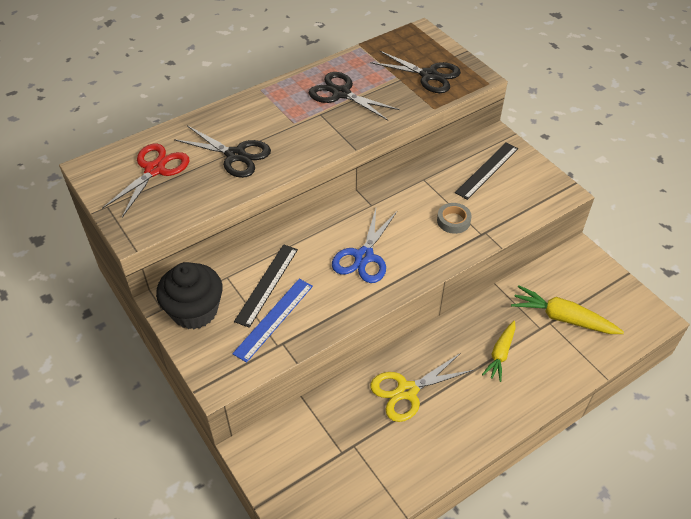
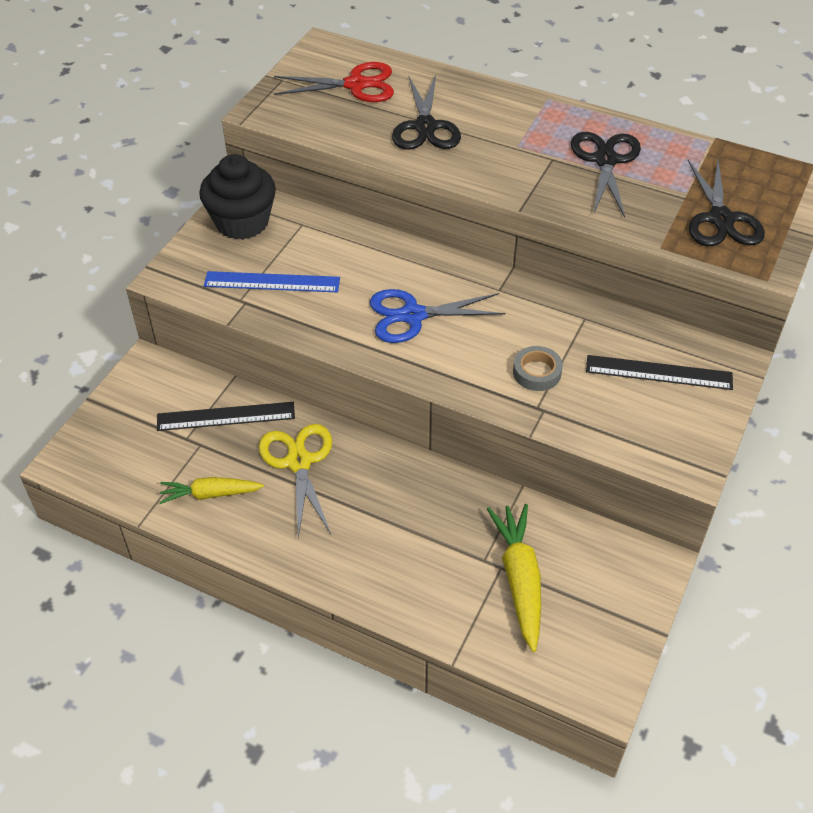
camera: 60 degrees right, 0 degrees up
(267, 284) = (314, 257): black ruler -> black ruler (226, 416)
(407, 391) = (299, 462): yellow scissors -> yellow scissors turned 45 degrees clockwise
(500, 354) = (412, 532): yellow carrot -> yellow carrot (210, 494)

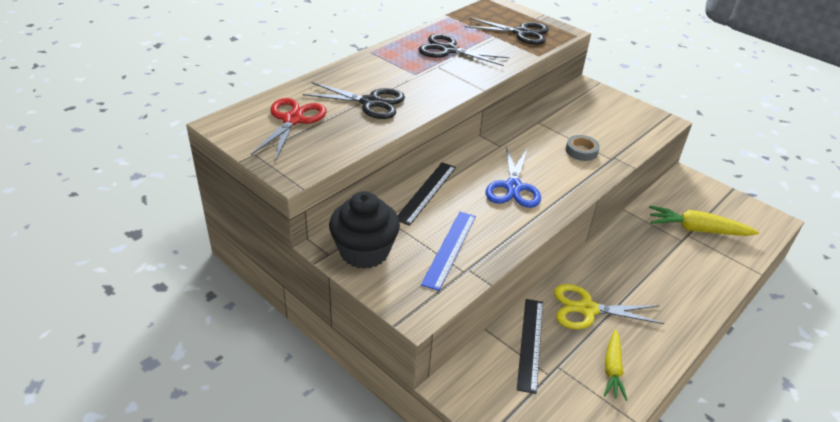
camera: 75 degrees left, 10 degrees down
(659, 372) = (590, 110): black ruler -> black ruler (426, 192)

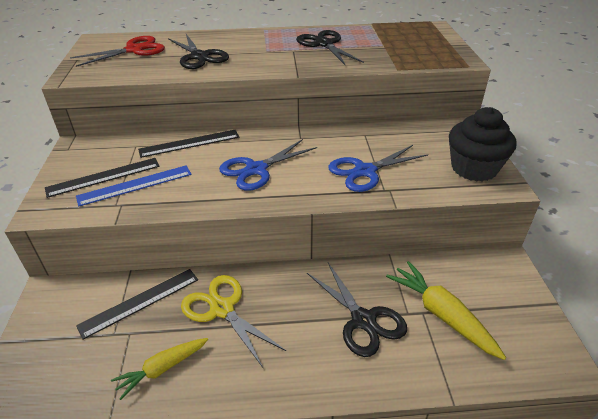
camera: 45 degrees right, 0 degrees up
(364, 251) = (87, 158): black cupcake -> black cupcake (474, 168)
(411, 257) = (103, 177): none -> black ruler
(521, 33) = (414, 50): black scissors -> black scissors (363, 320)
(581, 151) = (365, 171): grey tape -> blue scissors

